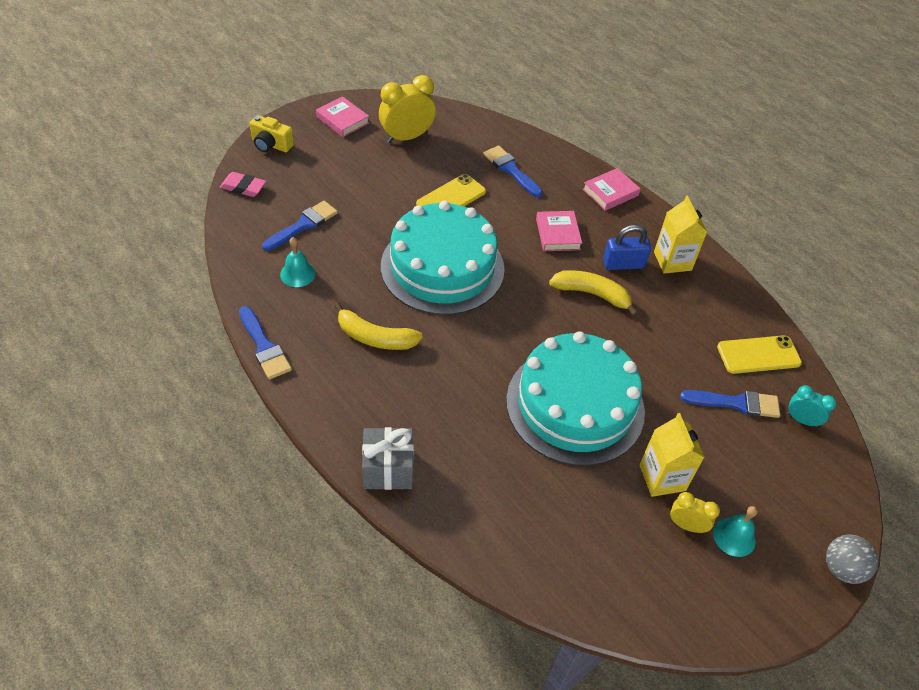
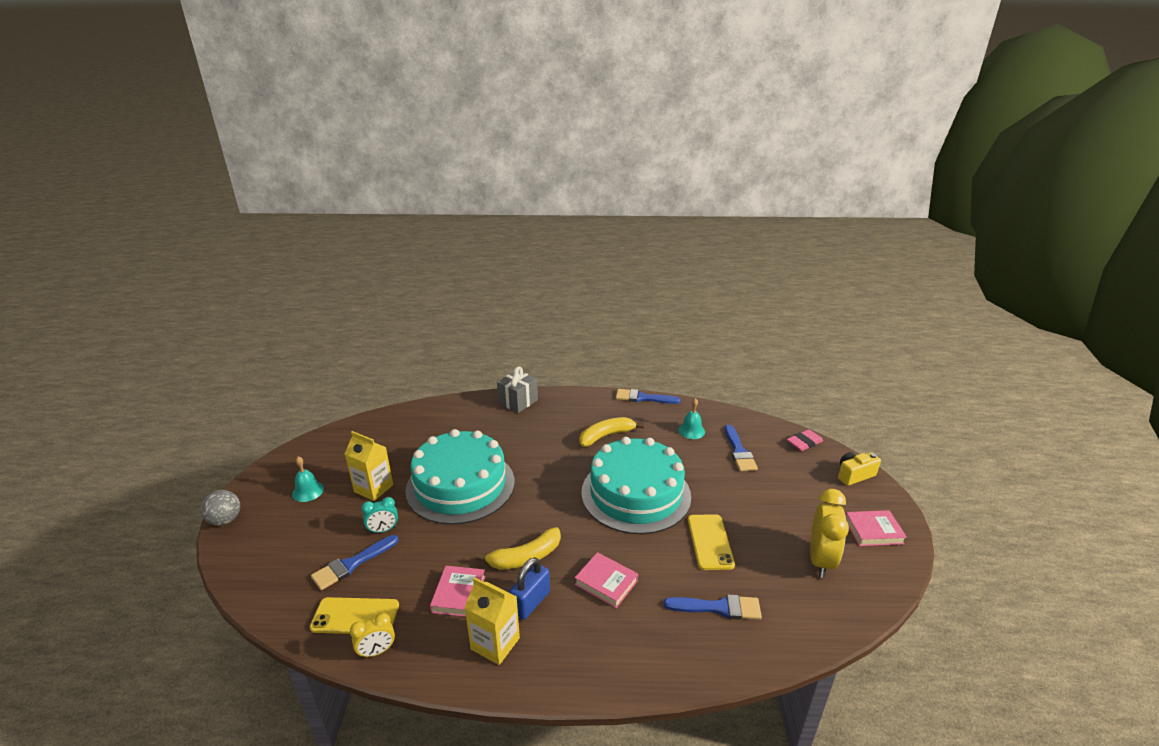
camera: 135 degrees right, 20 degrees down
(610, 192) = (622, 669): pink book -> pink book (459, 594)
(686, 525) = (342, 478): yellow clock -> yellow clock (377, 651)
(758, 355) = (355, 616): yellow phone -> yellow phone turned 60 degrees clockwise
(801, 420) = (291, 590): turquoise clock -> turquoise clock (383, 530)

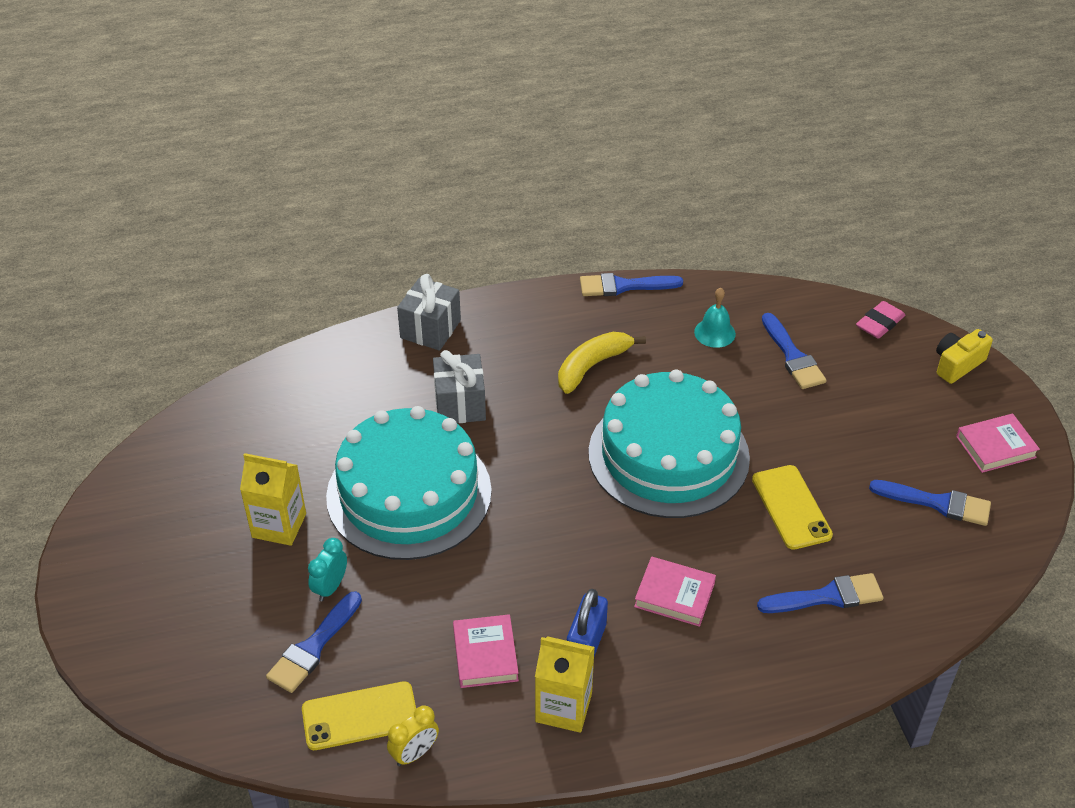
camera: 15 degrees left, 15 degrees up
(225, 520) = (79, 624): grey ball -> none
(308, 491) = (179, 551): turquoise bell -> none
(383, 530) = (330, 587): turquoise clock -> turquoise clock turned 150 degrees clockwise
(516, 442) = (460, 404): none -> grey gift
(525, 557) = (552, 583): yellow banana -> none
(820, 560) = (937, 503): yellow clock -> blue brush

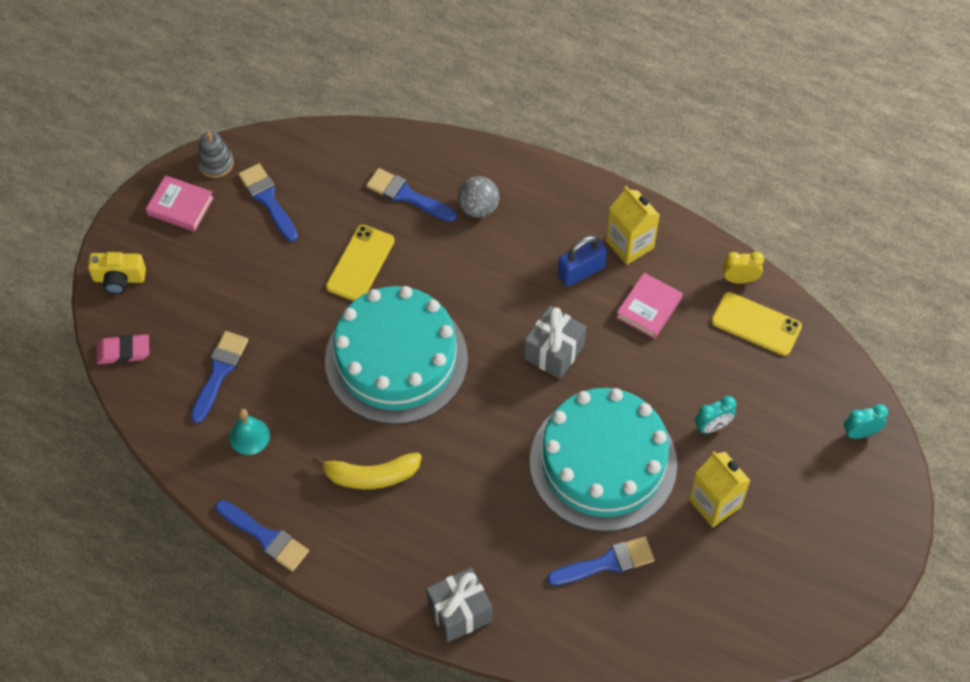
camera: 140 degrees left, 15 degrees up
(172, 679) = (860, 433): none -> turquoise clock
(313, 647) = (754, 390): blue brush -> blue brush (606, 563)
(460, 404) = (501, 515): grey gift -> grey gift (554, 352)
(674, 595) = (497, 262): pink book -> none
(749, 634) = (478, 208): none -> grey ball
(1022, 501) = (215, 163): none -> grey stacking toy

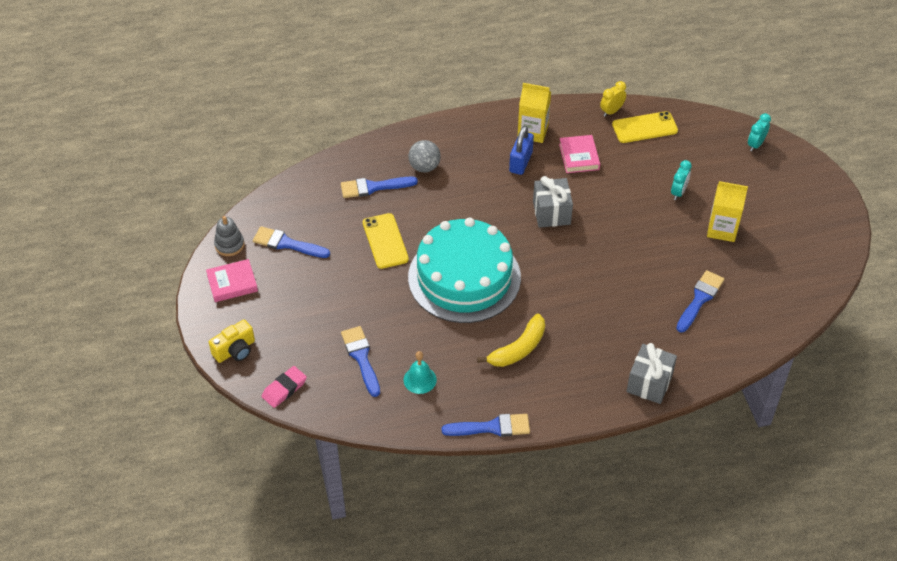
camera: 40 degrees left, 10 degrees down
(603, 462) = (641, 250): turquoise cake -> none

